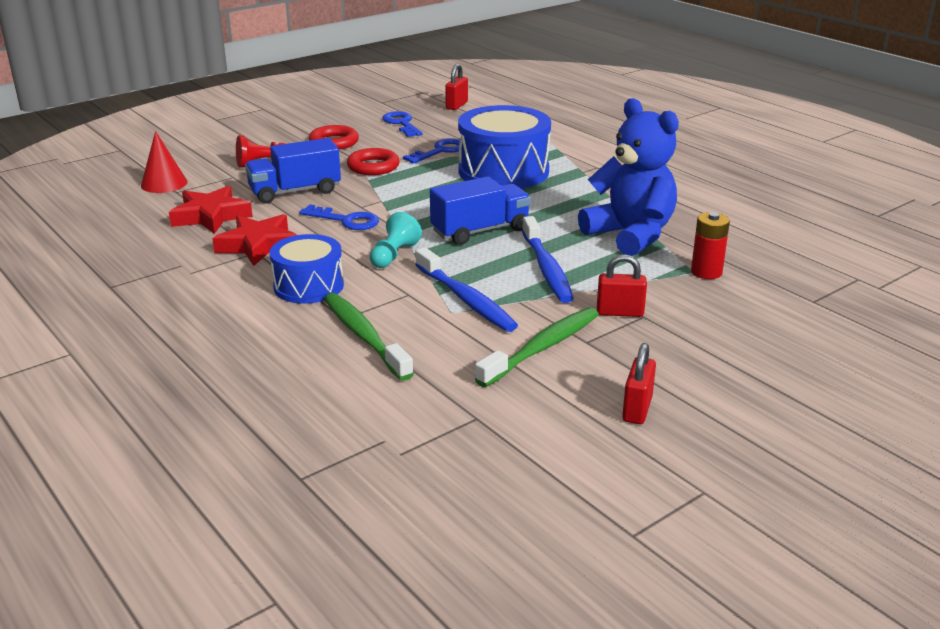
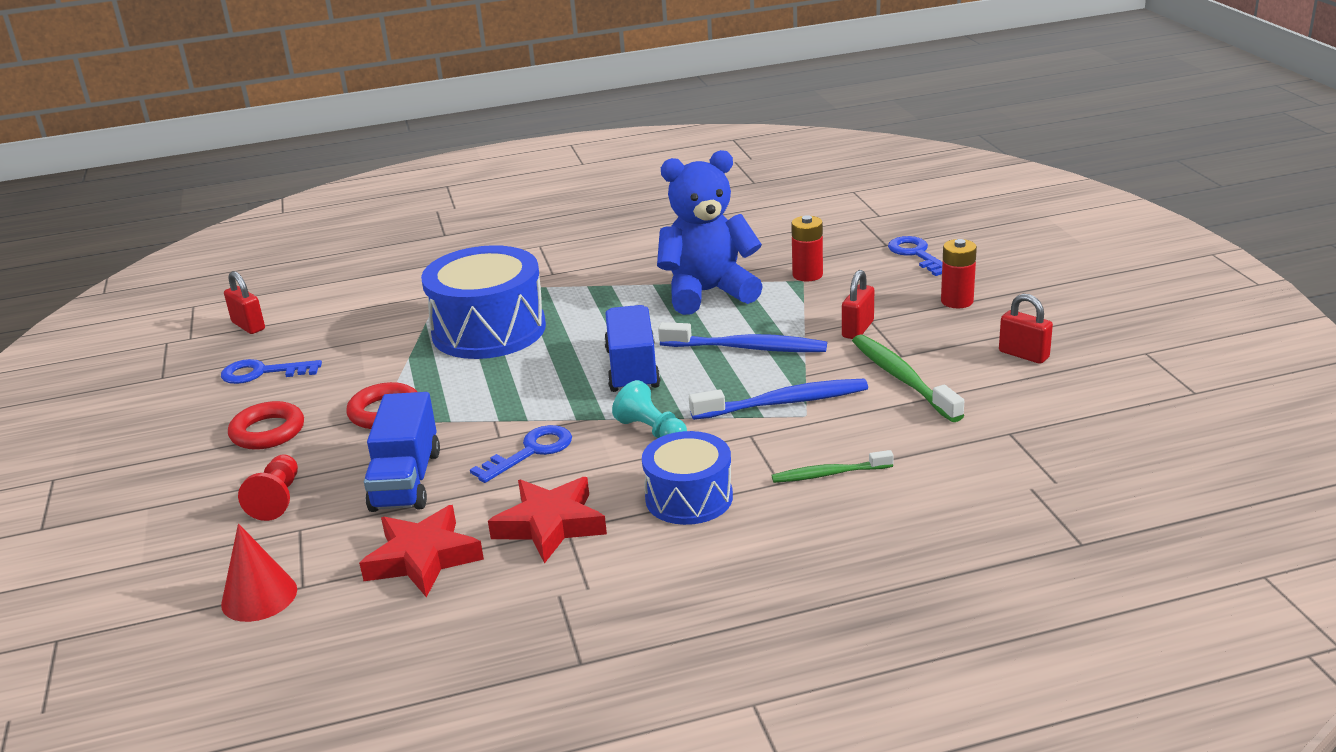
camera: 65 degrees left, 0 degrees up
(364, 336) = (829, 474): green toothbrush -> green toothbrush, size x0.62
(440, 151) = (386, 360): blue key -> blue key (916, 254)
(722, 356) = (957, 301): none -> red battery

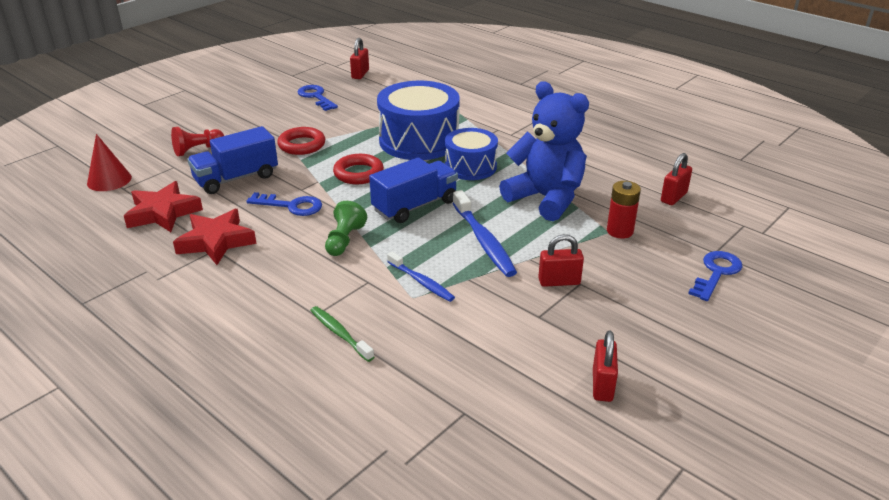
camera: 55 degrees right, 5 degrees up
(268, 432) = (259, 121): red ring -> red ring (358, 173)
(652, 431) = (344, 240): turquoise pawn -> green pawn
(689, 498) = (274, 282): blue drum -> blue drum (470, 167)
(780, 232) = (673, 197): none -> red padlock
(784, 403) = (421, 282): blue toothbrush -> blue toothbrush, size x0.62
(902, 379) = (502, 328): green toothbrush -> none
(957, 301) = (658, 319): red battery -> none

